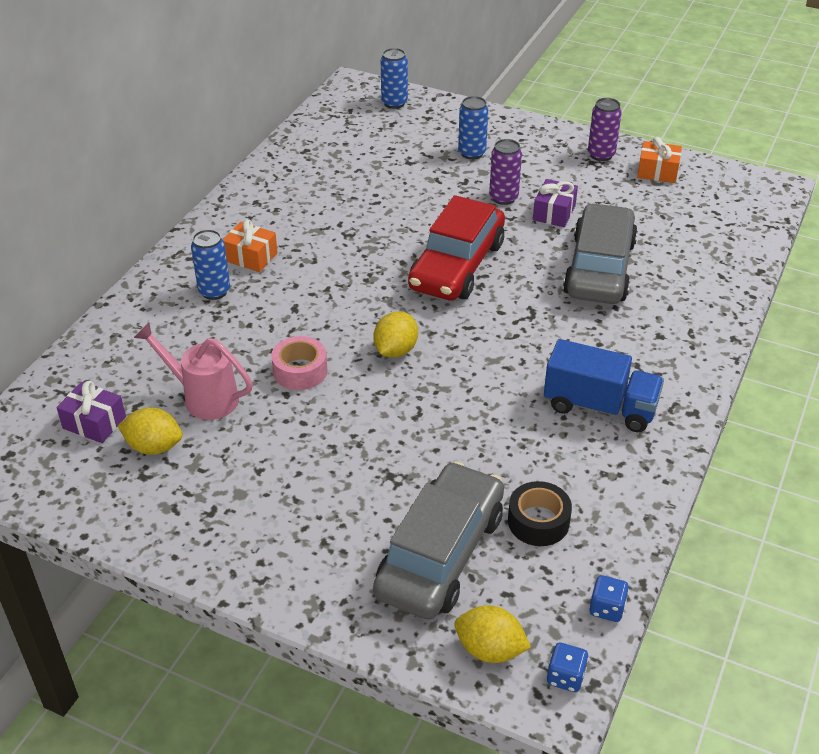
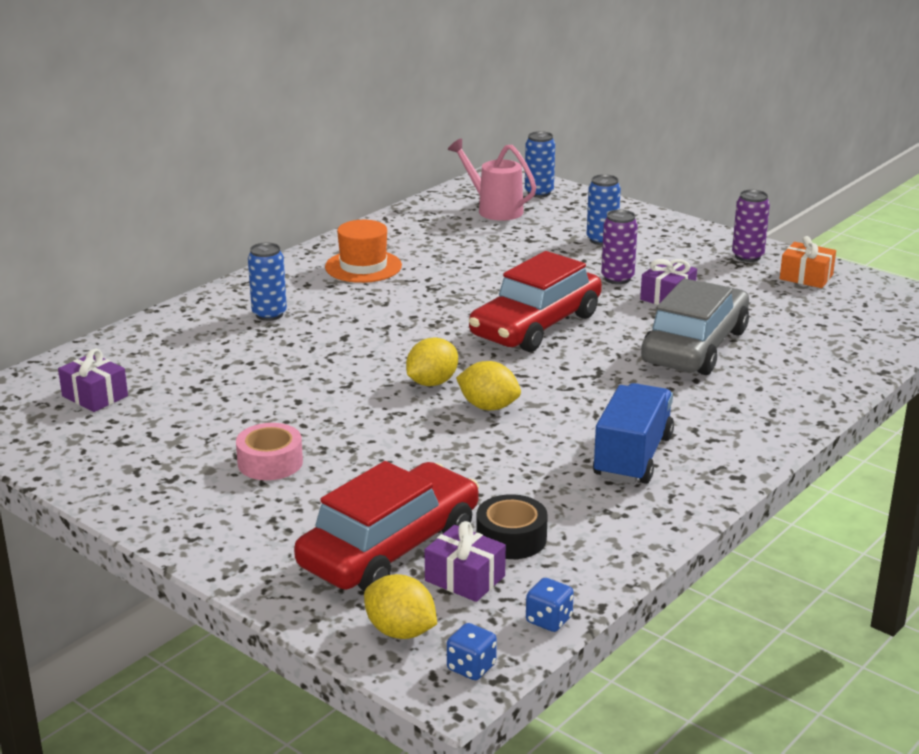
camera: 15 degrees right, 15 degrees down
(154, 447) = (142, 422): yellow lemon -> yellow lemon (488, 407)
(204, 398) = (213, 392): pink watering can -> pink watering can (494, 209)
(251, 257) = (321, 293): orange gift -> none
(275, 218) = (363, 266): none -> orange hat
(300, 371) = (322, 385): pink tape -> pink tape (270, 462)
(440, 554) = (390, 547): grey car -> red car
(518, 576) = (465, 578): none -> purple gift
(600, 406) = (632, 457): blue truck -> blue truck turned 105 degrees counterclockwise

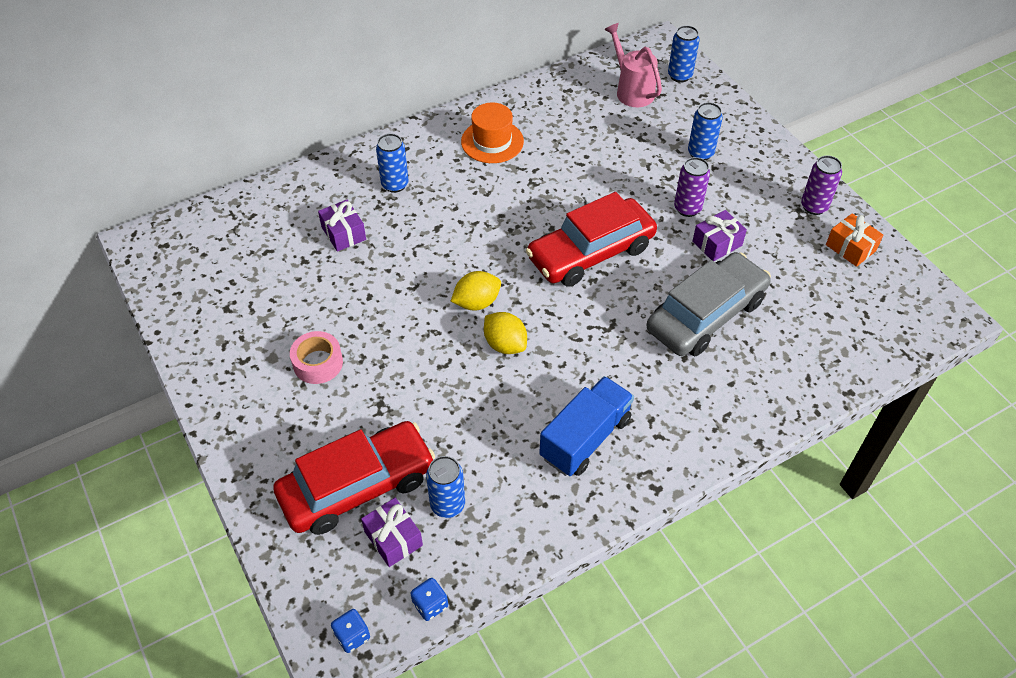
camera: 20 degrees right, 25 degrees up
(95, 396) = (231, 250): purple gift -> purple gift (343, 233)
(400, 631) = (322, 580): yellow lemon -> none
(511, 538) = (447, 505): black tape -> blue can

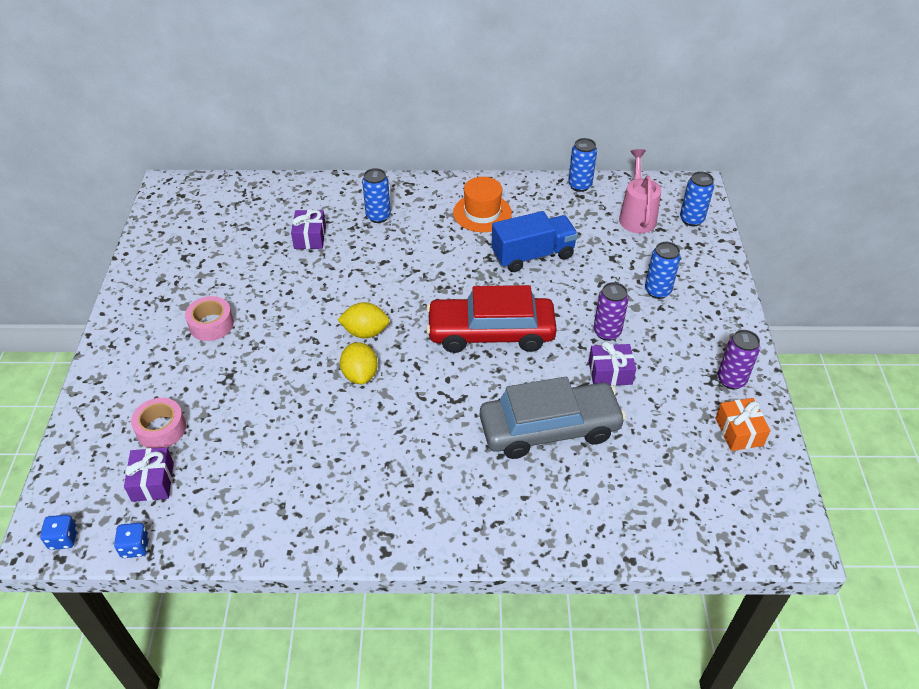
camera: 30 degrees right, 5 degrees down
(357, 486) = (161, 429): red car -> pink tape
(447, 505) = (212, 477): blue can -> blue can (579, 185)
(585, 438) = (361, 480): blue truck -> blue truck (533, 255)

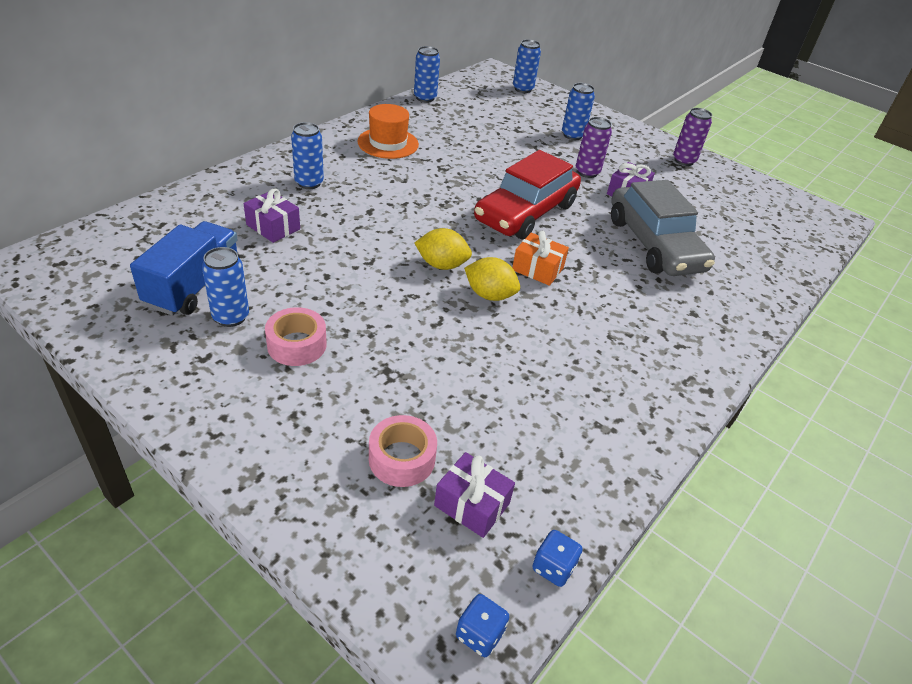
camera: 55 degrees left, 5 degrees down
(206, 283) = (231, 317): none -> blue can
(365, 332) = (442, 265): yellow lemon -> yellow lemon turned 60 degrees clockwise
(533, 255) = (468, 152): blue truck -> blue truck (194, 286)
(549, 428) = (654, 244): grey car -> grey car turned 135 degrees clockwise
(636, 216) = (490, 100): pink watering can -> none
(739, 432) = (730, 183): orange gift -> orange gift (537, 269)

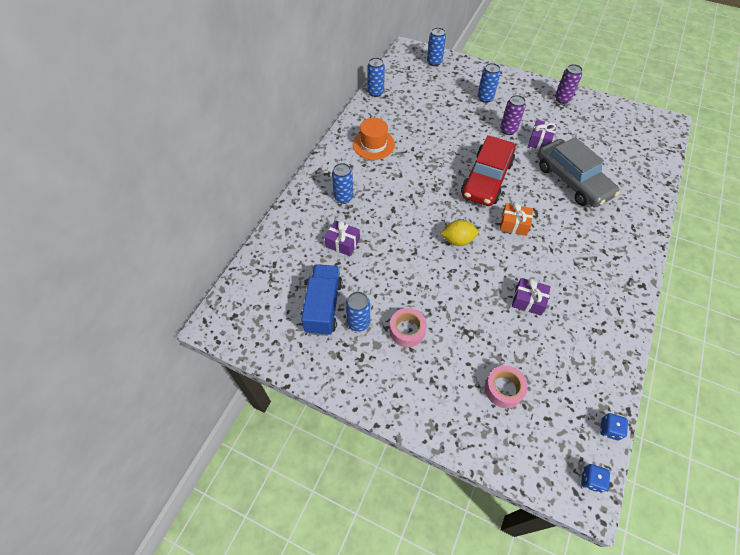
camera: 10 degrees left, 15 degrees up
(472, 504) = (553, 405): purple gift -> purple gift (528, 301)
(489, 295) = (496, 255): yellow lemon -> none

